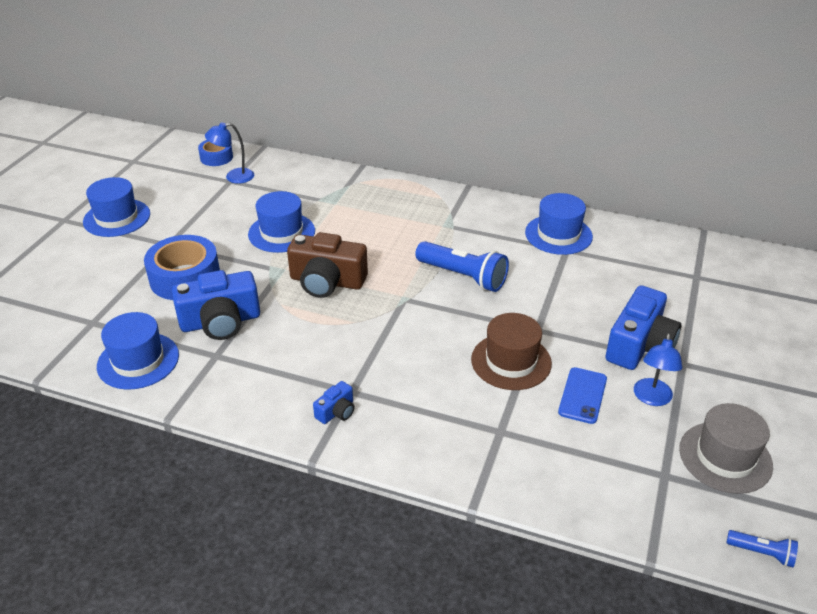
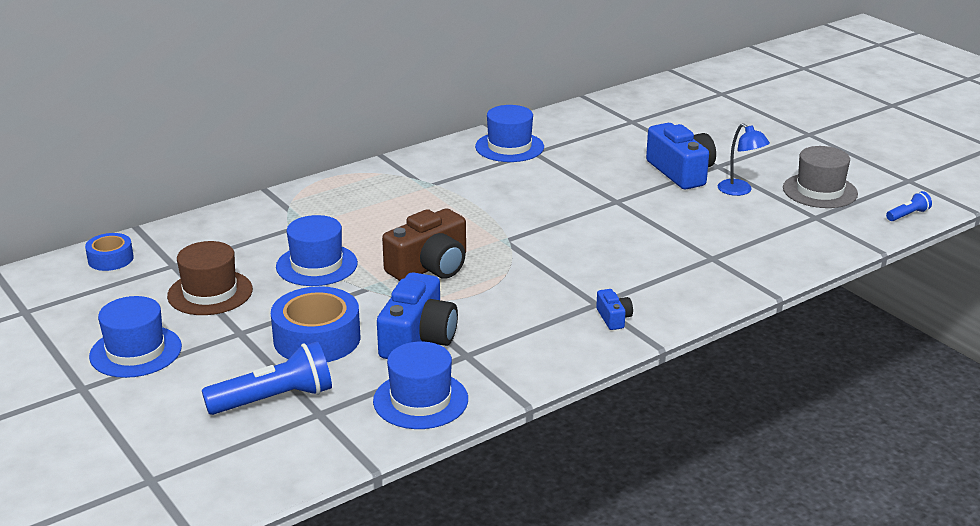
camera: 55 degrees left, 10 degrees down
(233, 177) = (169, 261): blue lamp -> none
(463, 277) = (510, 205): blue flashlight -> blue flashlight (275, 399)
(511, 361) = (640, 225): brown hat -> brown hat (210, 293)
(582, 395) = (709, 213): blue phone -> none

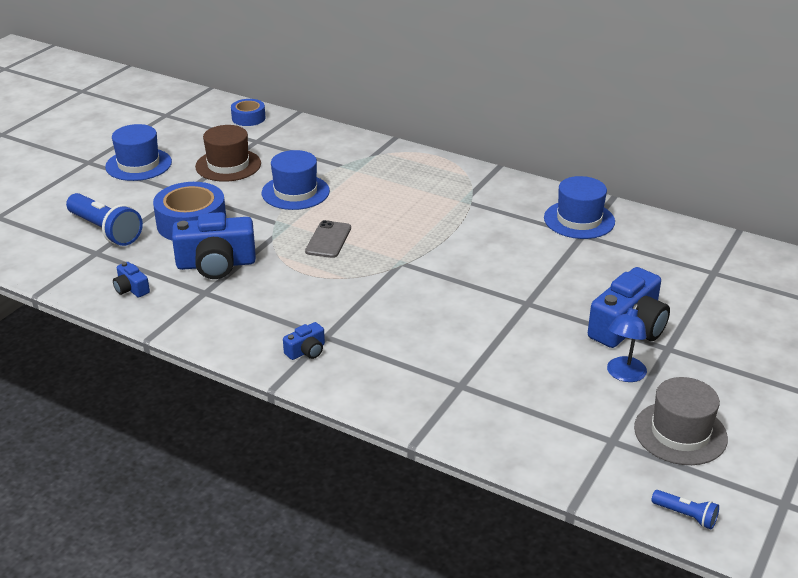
camera: 65 degrees right, 5 degrees up
(420, 400) = (131, 289): blue hat -> blue camera
(430, 267) = (328, 240): brown camera -> grey phone

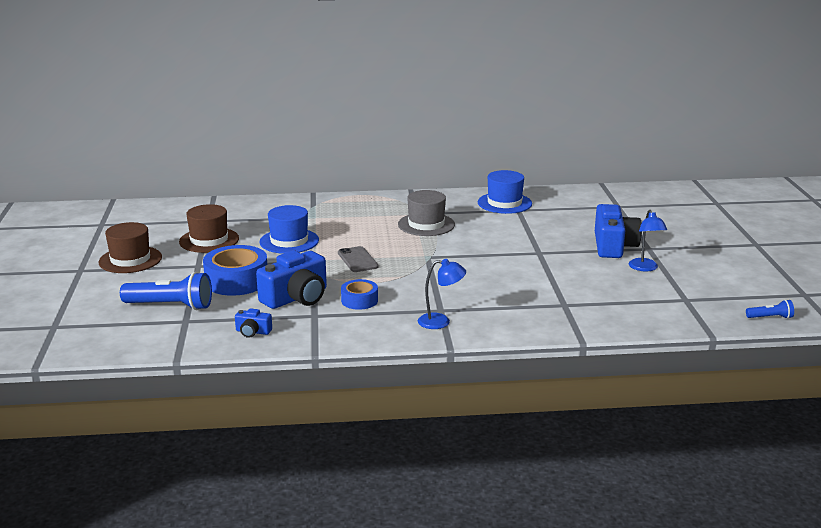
camera: 35 degrees left, 10 degrees down
(138, 164) = (130, 260): blue hat -> brown hat
(248, 118) = (178, 209): blue tape -> blue tape (359, 300)
(306, 351) = (441, 322): blue camera -> blue lamp
(680, 433) = (713, 283): grey hat -> grey hat (426, 224)

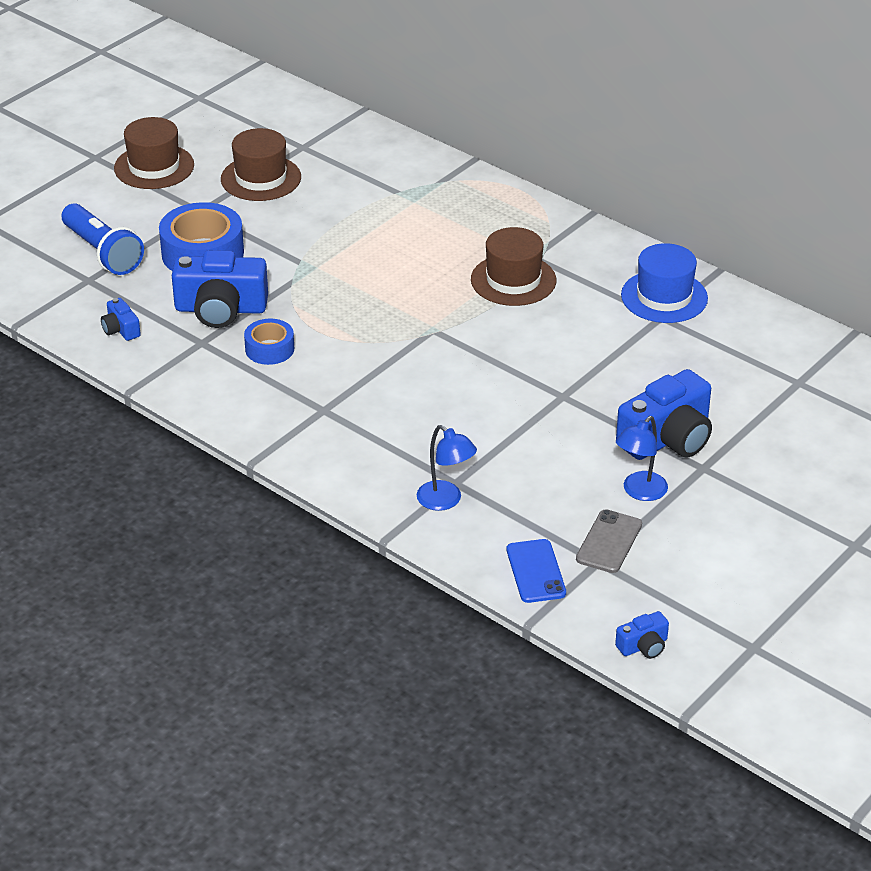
camera: 45 degrees right, 15 degrees up
(289, 241) = (333, 224): blue hat -> none
(357, 260) = (356, 291): grey phone -> grey phone (609, 542)
(426, 224) = (513, 280): grey hat -> brown hat
(441, 322) = (298, 424): blue lamp -> blue lamp (445, 501)
(671, 317) = (536, 571): none -> blue phone
(770, 317) = (643, 646): blue flashlight -> blue camera

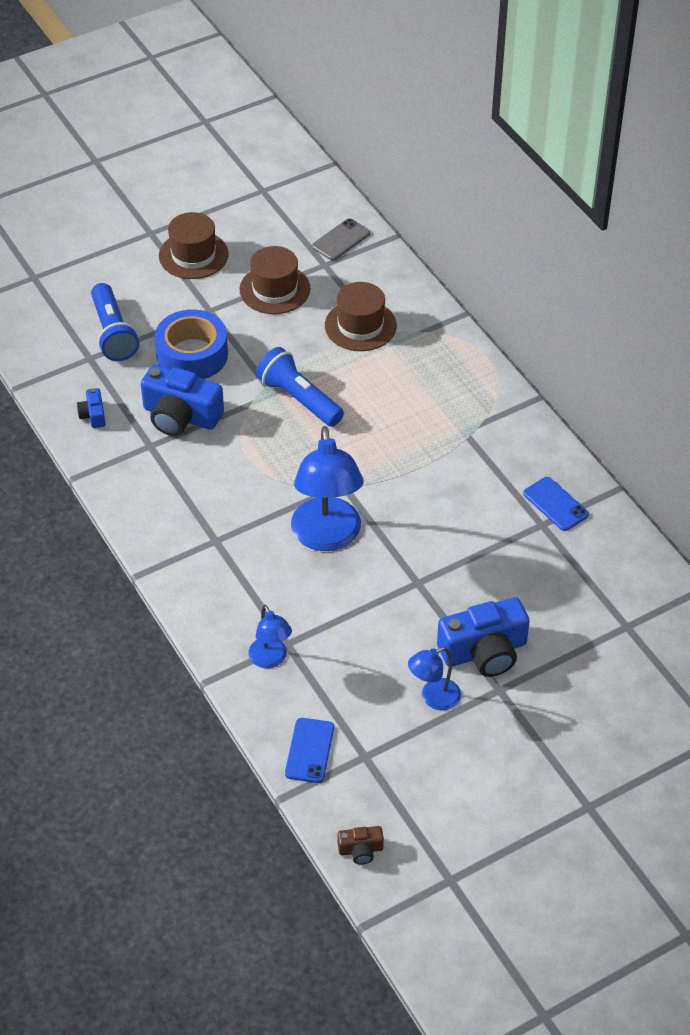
camera: 20 degrees right, 10 degrees up
(269, 349) = (201, 467): blue tape -> none
(342, 266) = (299, 399): none -> blue flashlight
(443, 379) = (327, 537): none -> blue lamp
(513, 280) = (434, 451): brown hat -> brown hat (360, 325)
(609, 542) = (383, 740): grey phone -> grey phone (341, 240)
(643, 646) = (361, 850): blue camera -> brown camera
(664, 297) = (555, 504): blue hat -> blue phone

